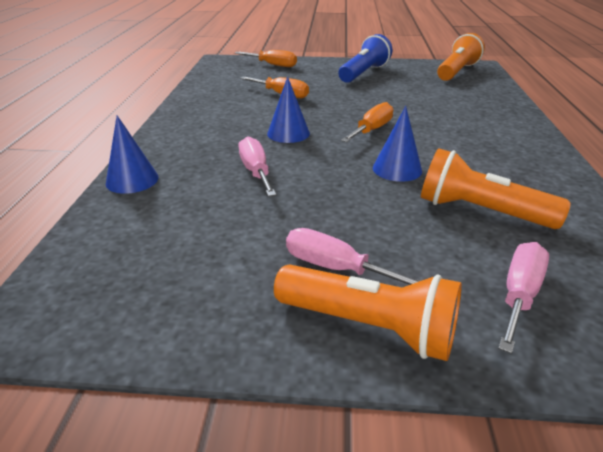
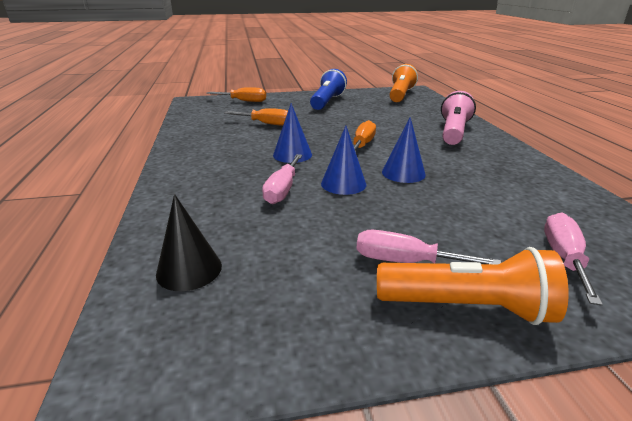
camera: 15 degrees left, 5 degrees down
(125, 240) = (189, 269): none -> black cone
(132, 180) = (164, 212): blue cone -> blue cone (343, 184)
(256, 172) = (283, 190): pink screwdriver -> pink screwdriver turned 135 degrees counterclockwise
(479, 211) = (489, 197): orange flashlight -> none
(491, 125) = (453, 132): none -> pink flashlight

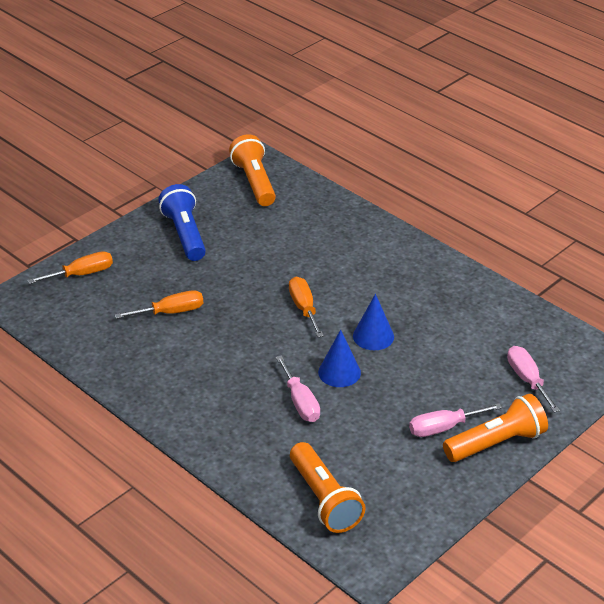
camera: 35 degrees left, 10 degrees up
(189, 269) = (324, 500): black cone -> orange flashlight
(292, 155) = (257, 353): blue cone -> none
(453, 132) = (368, 248): pink flashlight -> none

